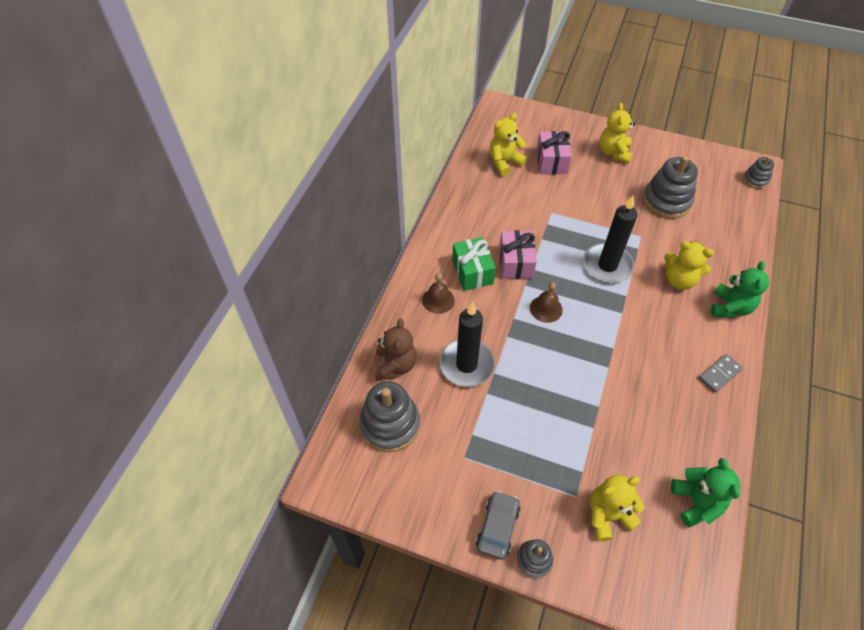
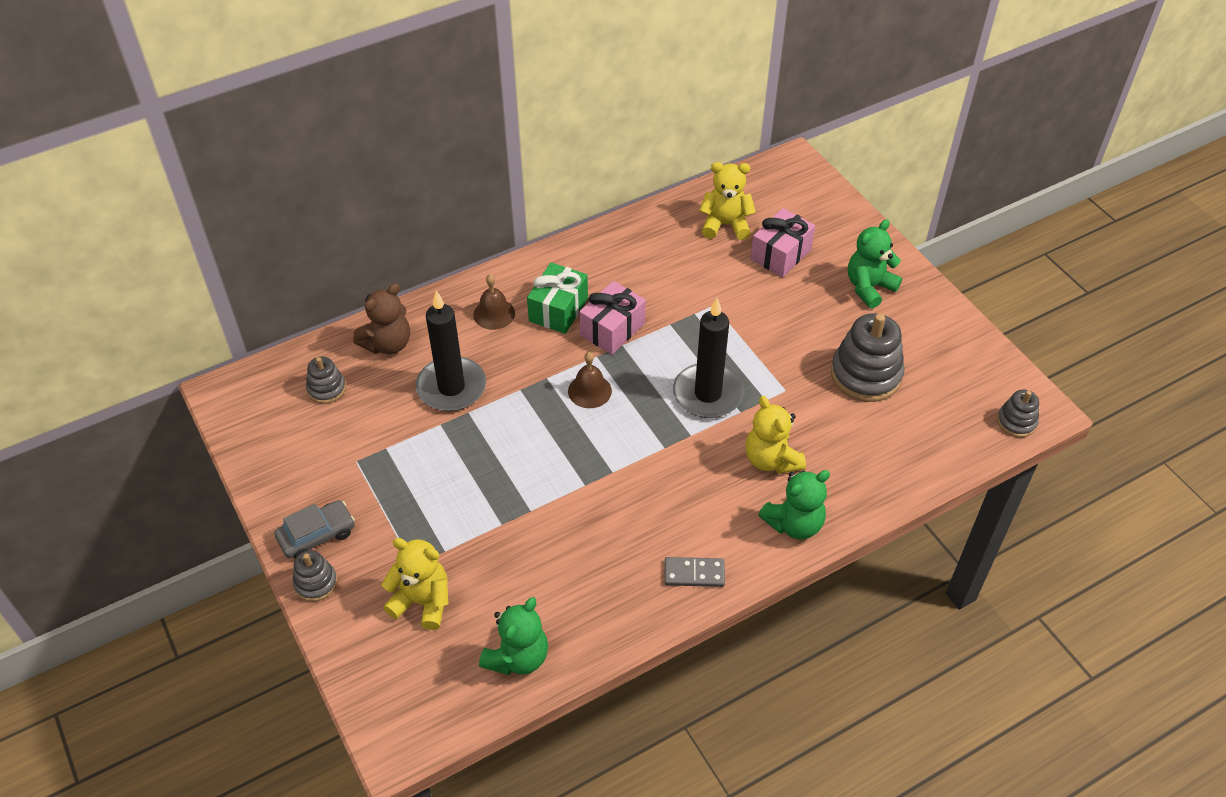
camera: 40 degrees right, 5 degrees down
(390, 424) = (326, 389): grey stacking toy -> grey stacking toy, size x0.54
(614, 152) = (869, 287): yellow teddy bear -> green teddy bear

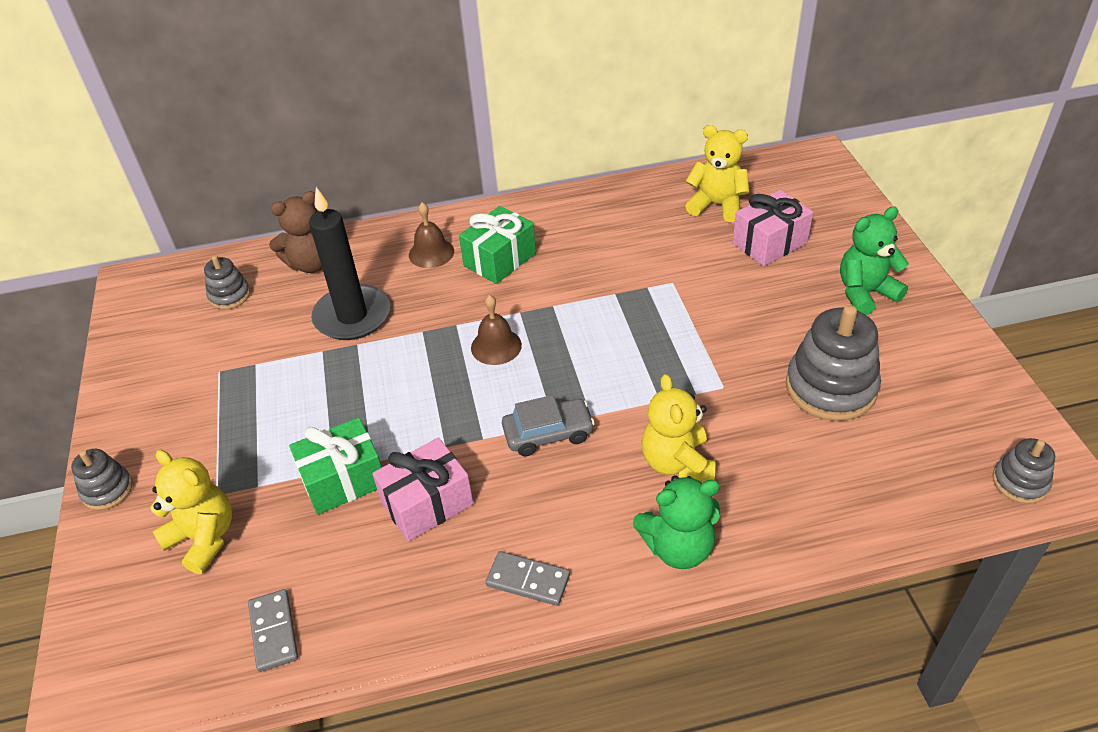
camera: 20 degrees right, 5 degrees down
(317, 535) = (137, 439): grey car -> grey car (548, 433)
(515, 530) = (343, 480): none -> green gift
(517, 657) = (273, 631): green teddy bear -> grey domino
(612, 329) = (549, 288): pink gift -> pink gift (427, 503)
(708, 394) = (628, 374): black candle -> none

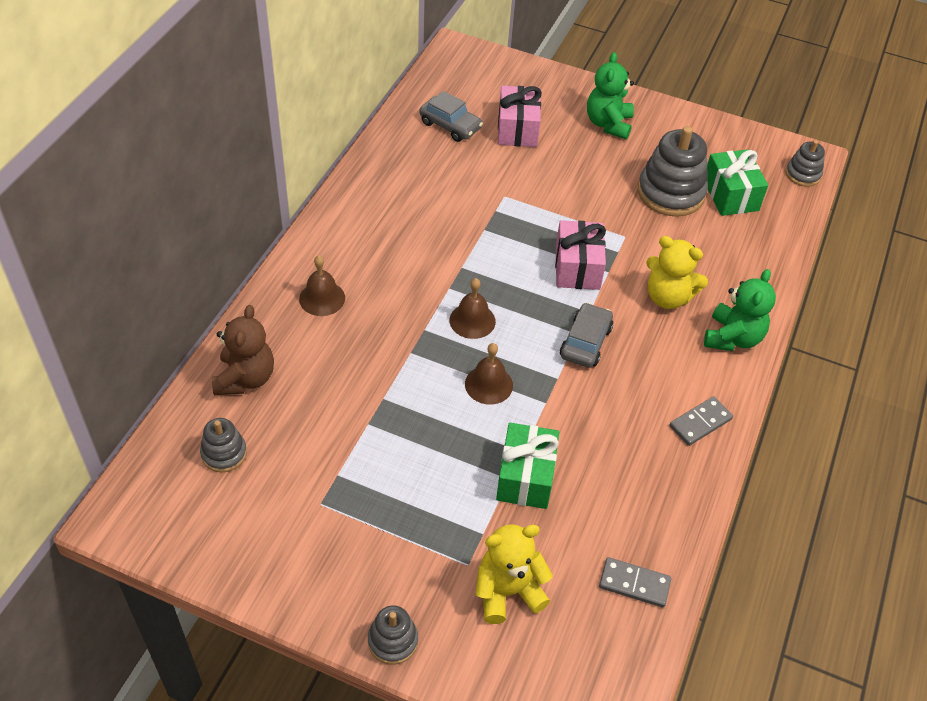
camera: 60 degrees left, 5 degrees up
(352, 316) = (346, 385): black candle -> none
(427, 503) = (591, 440): pink gift -> pink gift (577, 268)
(431, 397) = (488, 384): none -> brown bell
(500, 259) = (377, 265): green gift -> green gift (730, 195)
(716, 205) = (450, 125): yellow teddy bear -> grey car

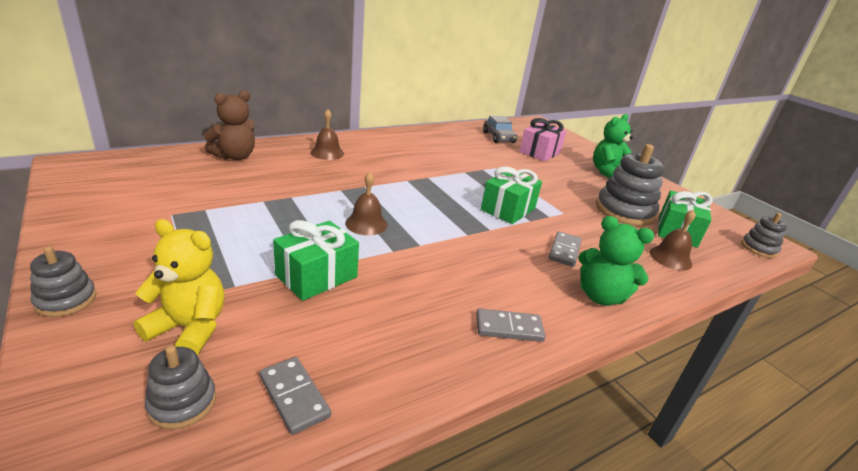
camera: 35 degrees right, 20 degrees down
(224, 453) = (168, 172): grey stacking toy -> grey stacking toy (182, 403)
(472, 320) = (400, 196): brown bell -> brown bell (670, 258)
(577, 268) = (508, 209): pink gift -> green gift
(585, 342) = (466, 240): grey car -> none
(668, 297) = (564, 251): yellow teddy bear -> grey domino
(732, 338) = (600, 296): green teddy bear -> green teddy bear turned 60 degrees clockwise

